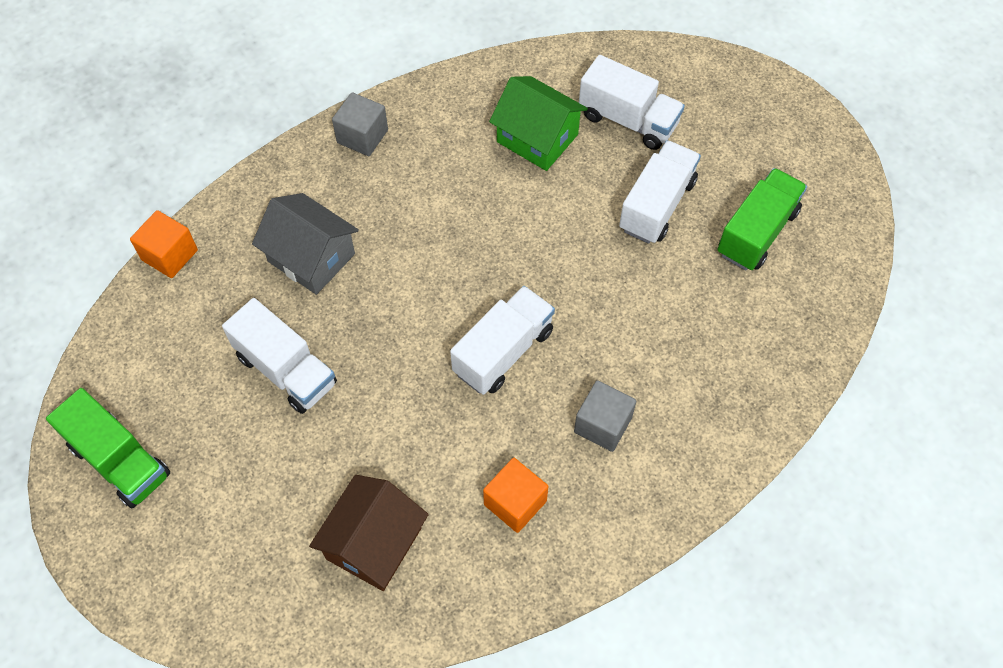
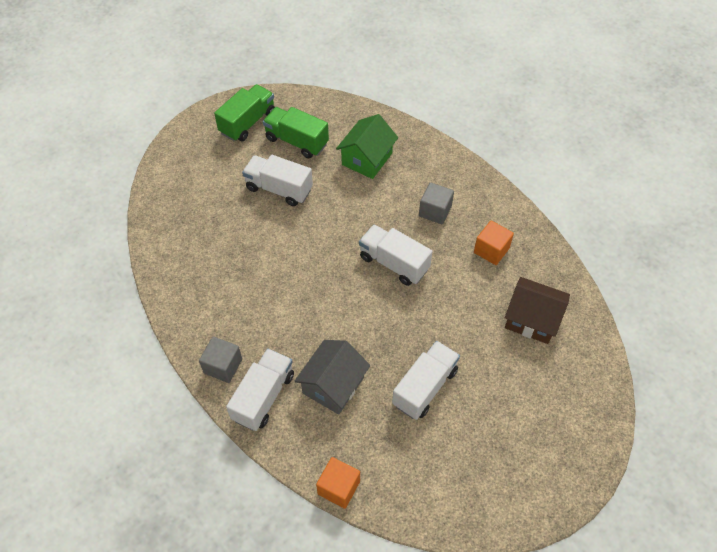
camera: 95 degrees left, 5 degrees down
(120, 460) = (510, 484): green truck -> green truck (247, 122)
(537, 138) = (225, 255): green house -> green house (367, 159)
(628, 120) = (210, 205): white truck -> white truck (263, 397)

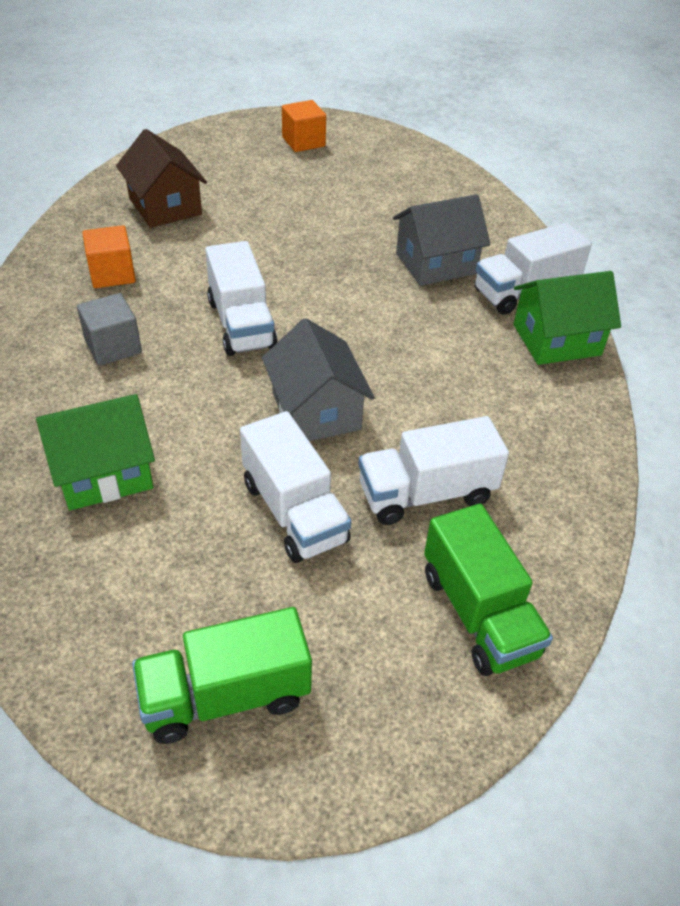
camera: 145 degrees left, 10 degrees down
(223, 366) = (556, 340): grey cube -> green house
(296, 141) = (177, 582): green truck -> green truck (479, 613)
(311, 238) = (316, 411): none -> grey house
(338, 487) = (497, 203): orange cube -> orange cube (303, 142)
(424, 387) = (341, 218): white truck -> white truck (426, 493)

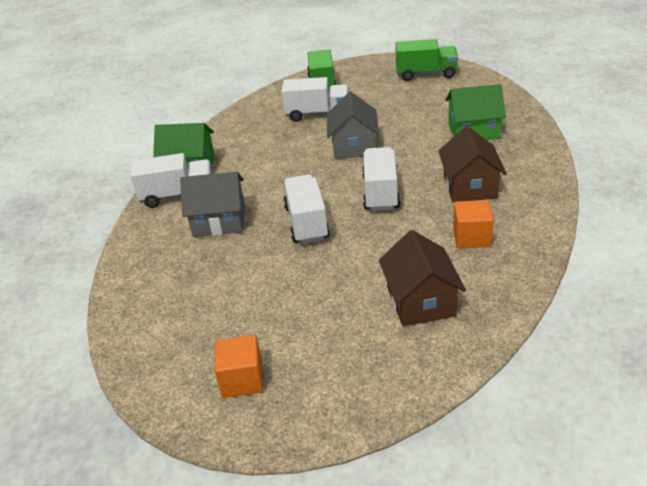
camera: 155 degrees left, 10 degrees down
(113, 346) = (470, 187): grey cube -> brown house
(294, 512) = (382, 113): white truck -> white truck (306, 223)

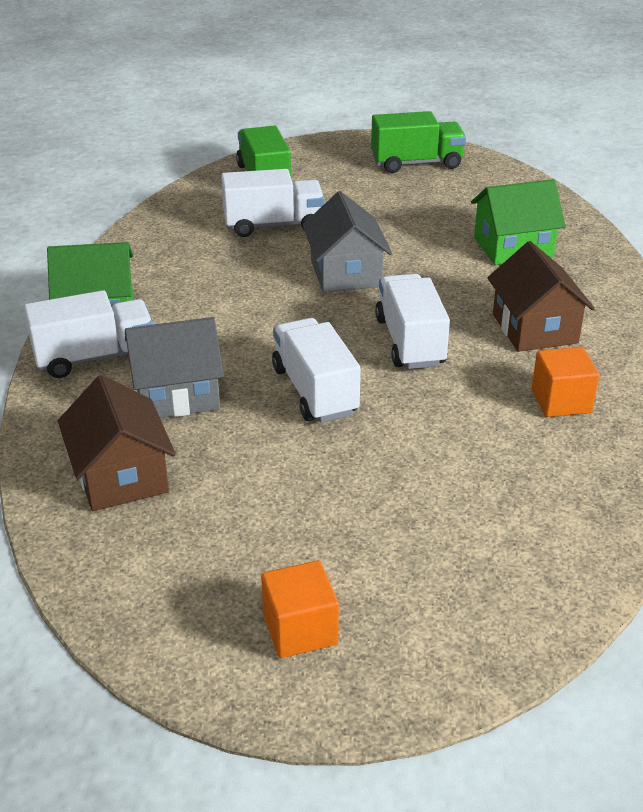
camera: 15 degrees left, 0 degrees up
(421, 301) = (520, 496): brown house -> brown house (121, 476)

